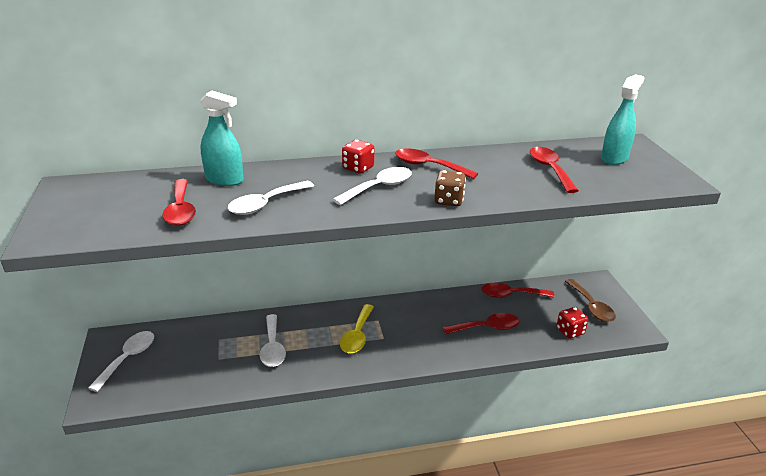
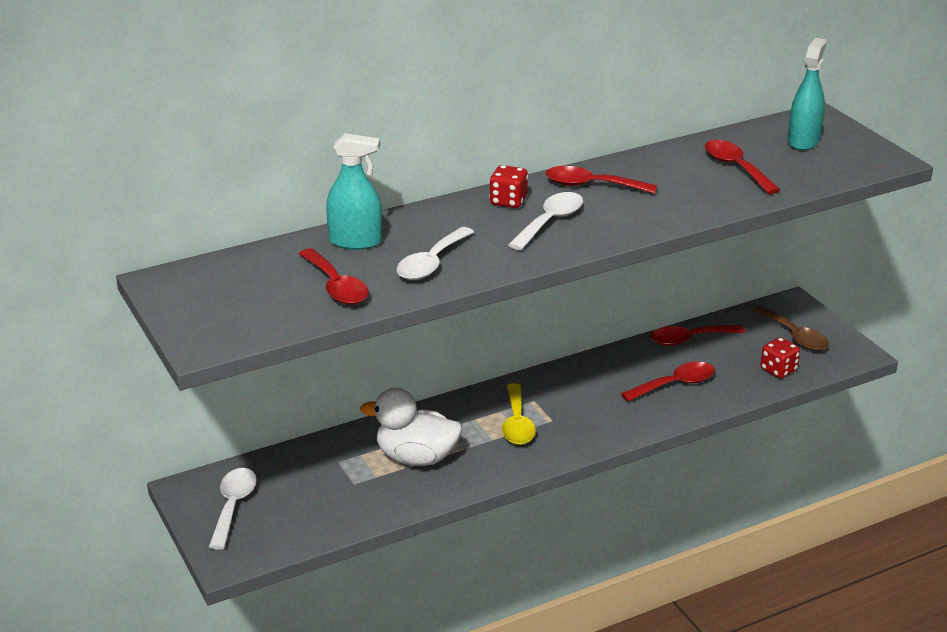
camera: 15 degrees left, 0 degrees up
(273, 347) = (416, 457): white spoon -> white duck
(448, 200) = (640, 225): brown dice -> none

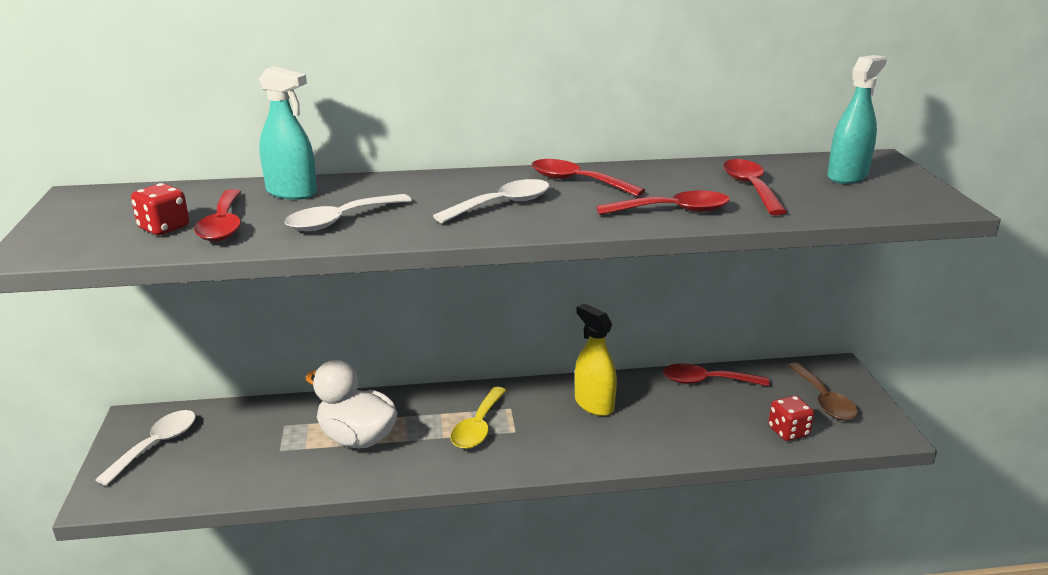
camera: 20 degrees right, 5 degrees down
(508, 201) = (478, 182): red dice -> red dice (164, 228)
(605, 381) = (594, 404): none -> yellow spray bottle
(675, 384) = (666, 423): red spoon -> red spoon (673, 211)

